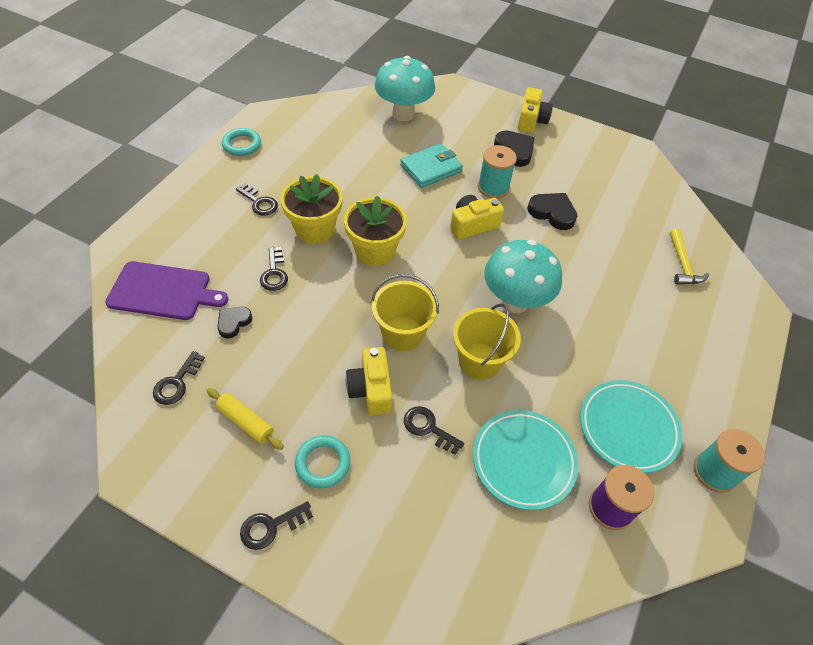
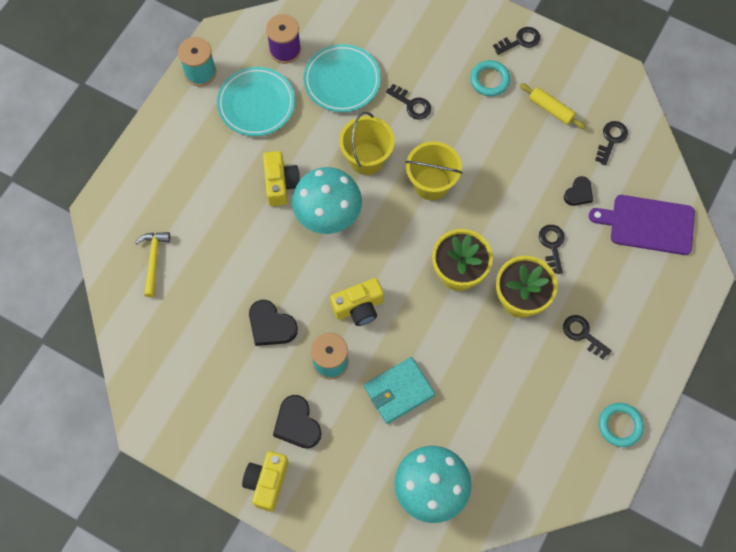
camera: 175 degrees left, 15 degrees up
(371, 389) = (457, 134): yellow camera -> yellow camera (280, 184)

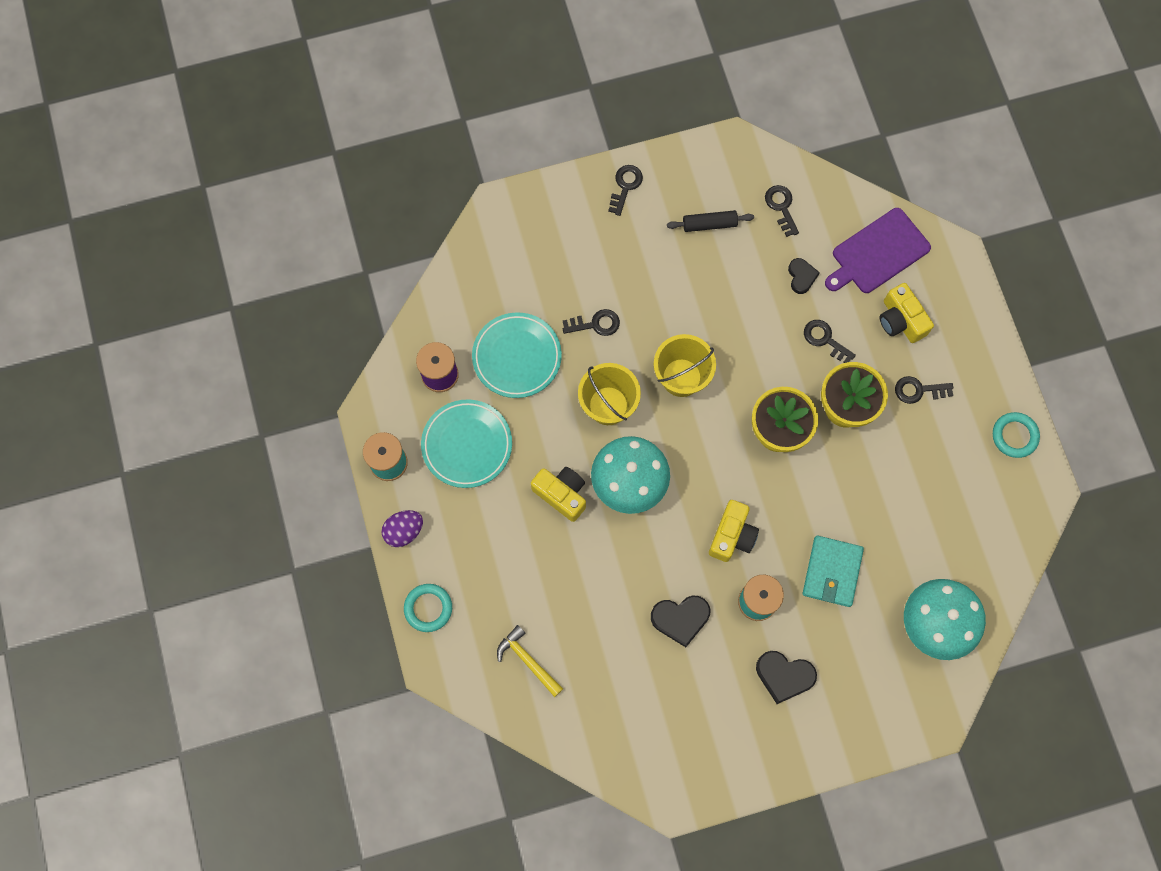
camera: 45 degrees left, 5 degrees up
(166, 119) = (404, 531): none -> purple egg
(267, 482) = (810, 744): yellow camera -> yellow camera (900, 320)
(489, 80) = (636, 244): turquoise ring -> turquoise ring (428, 608)
(551, 109) = (709, 224): yellow rolling pin -> black rolling pin

